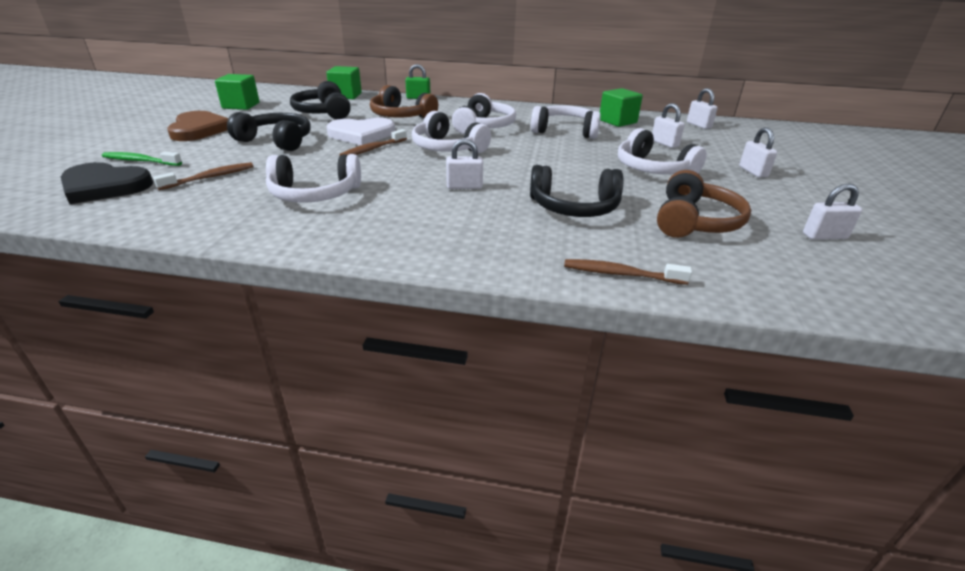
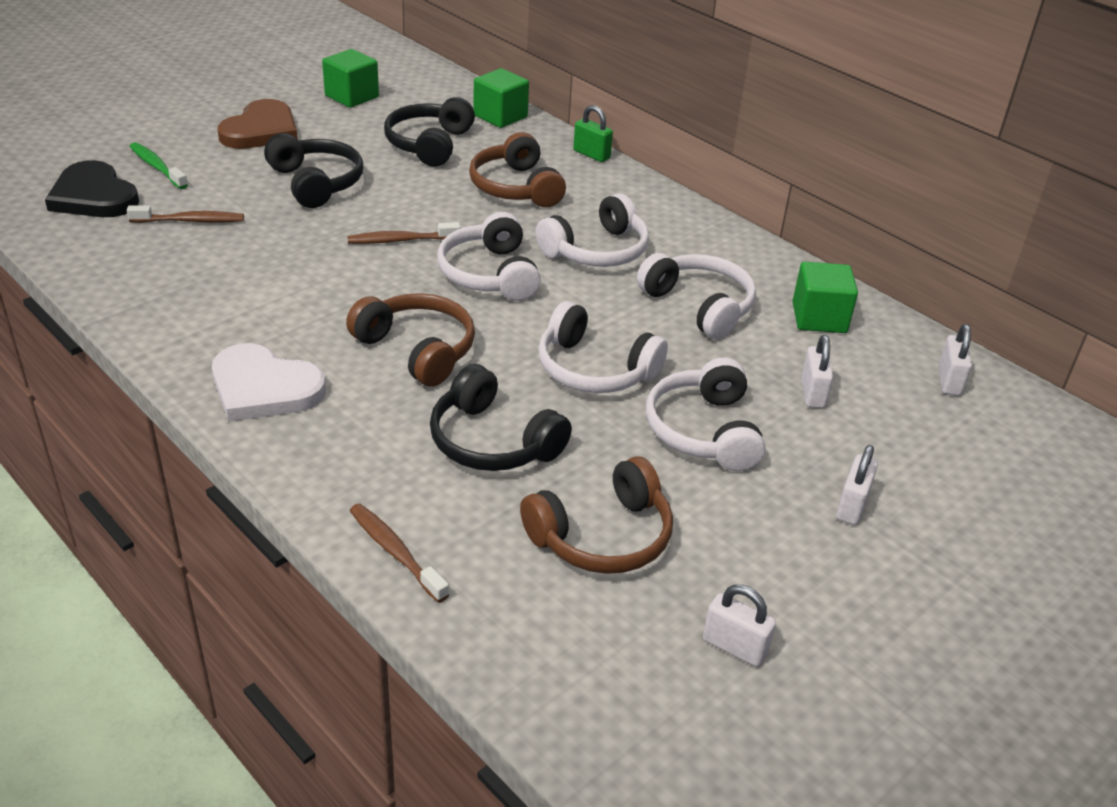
camera: 35 degrees right, 5 degrees up
(314, 194) = (254, 291): white headphones -> white headphones (594, 369)
(361, 134) = (422, 207): white heart -> white heart (264, 388)
(464, 186) = (417, 350): white padlock -> brown headphones

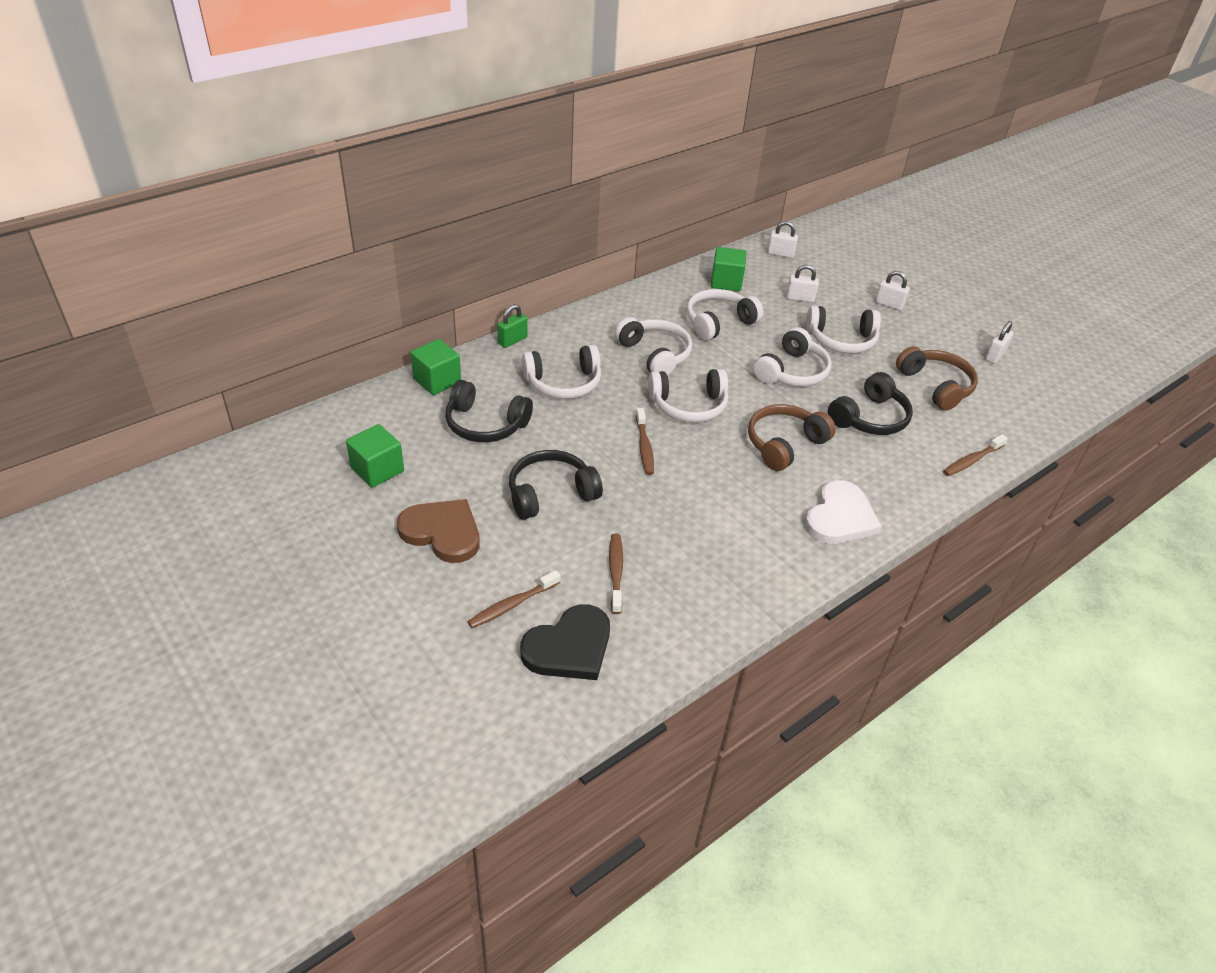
camera: 85 degrees left, 5 degrees up
(157, 167) = (512, 605): green toothbrush -> brown toothbrush
(515, 187) = (563, 383): brown headphones -> white headphones

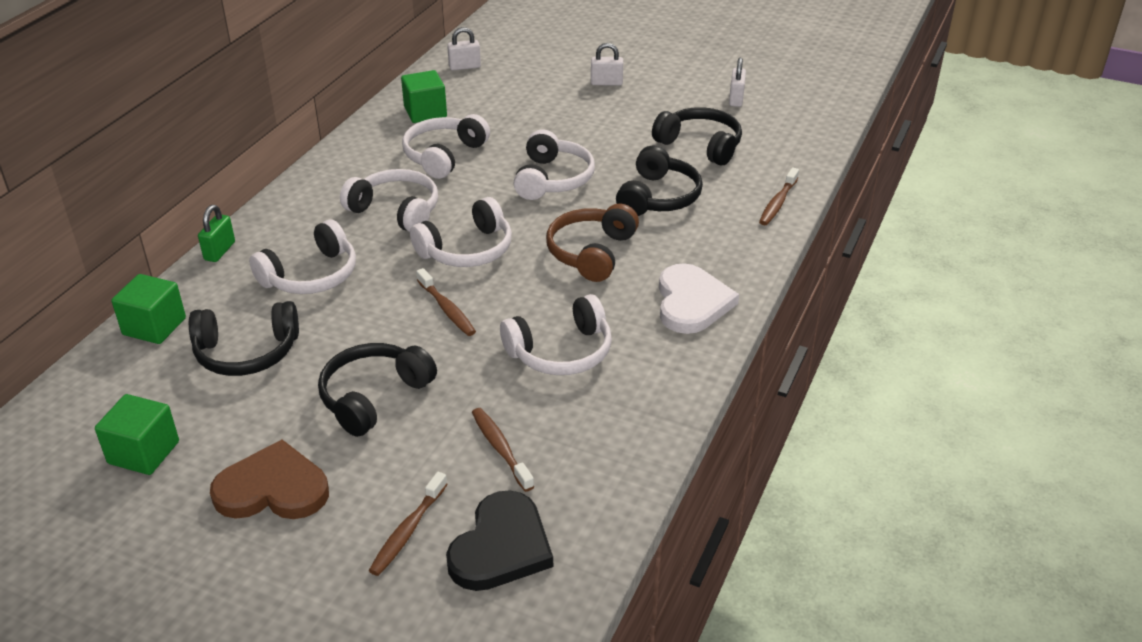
camera: 25 degrees left, 5 degrees down
(800, 298) = (513, 104): white padlock -> none
(841, 340) = (582, 132): white headphones -> white headphones (561, 352)
(936, 386) = (700, 145): brown headphones -> black headphones

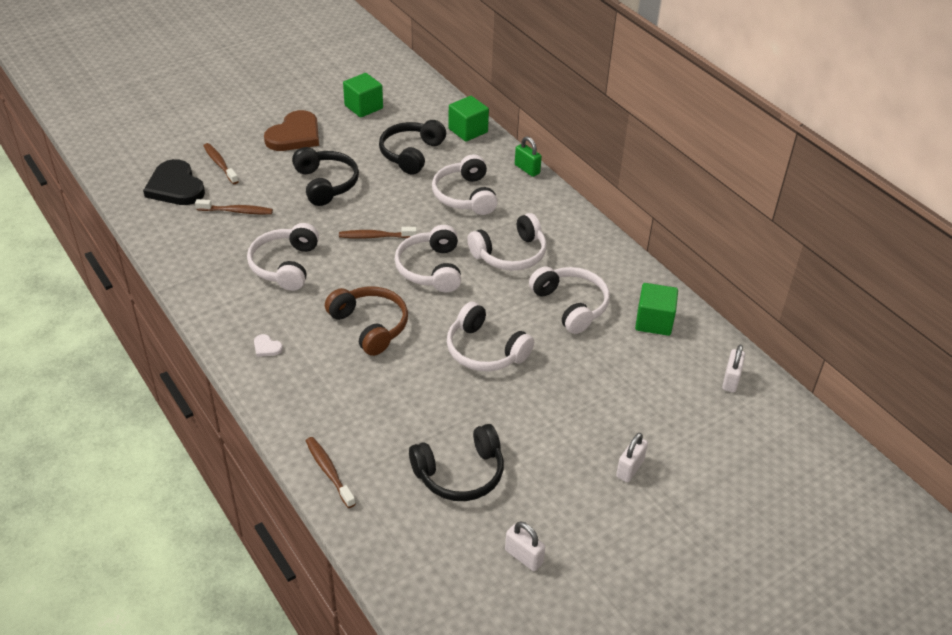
camera: 120 degrees right, 5 degrees up
(658, 197) = (405, 399): black headphones -> none
(691, 302) = (267, 347): white heart -> white heart, size x0.41

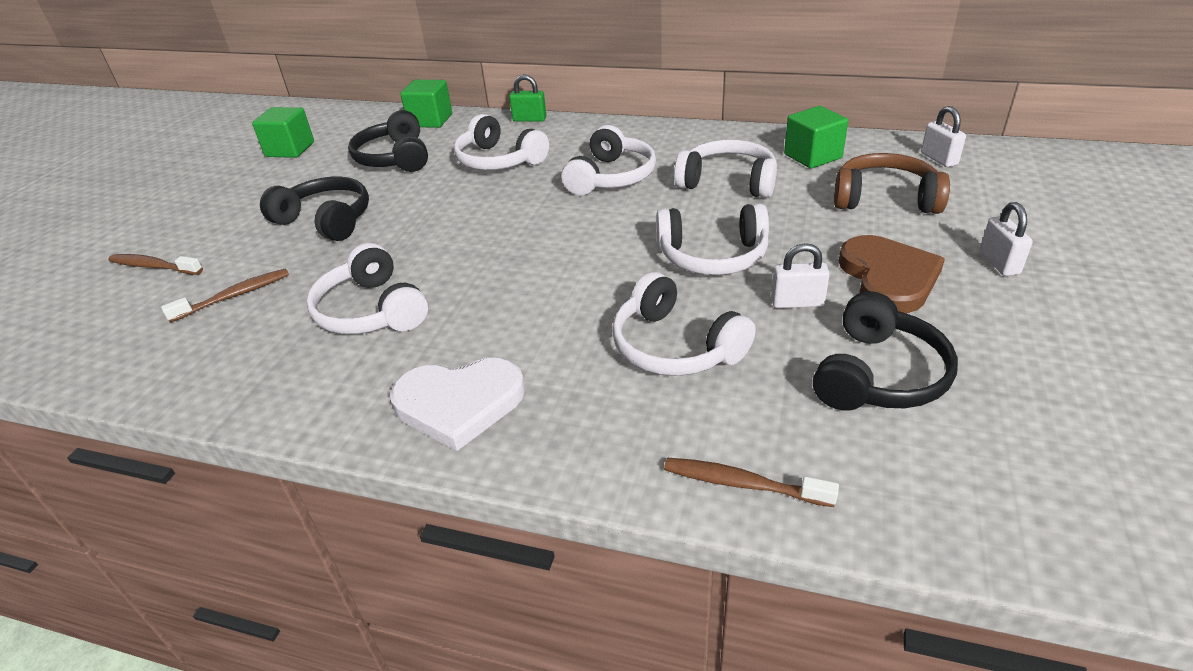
camera: 35 degrees left, 5 degrees down
(175, 187) = (107, 316): black heart -> none
(267, 347) = (459, 403): white heart -> white heart, size x2.44
(295, 135) = (231, 201): brown heart -> brown heart (888, 277)
(370, 326) = (560, 306): brown headphones -> brown headphones (884, 198)
(375, 236) = (449, 232): brown toothbrush -> none
(430, 269) = (550, 226): white headphones -> white headphones (675, 347)
(523, 556) = (1075, 405): white padlock -> white padlock (797, 302)

